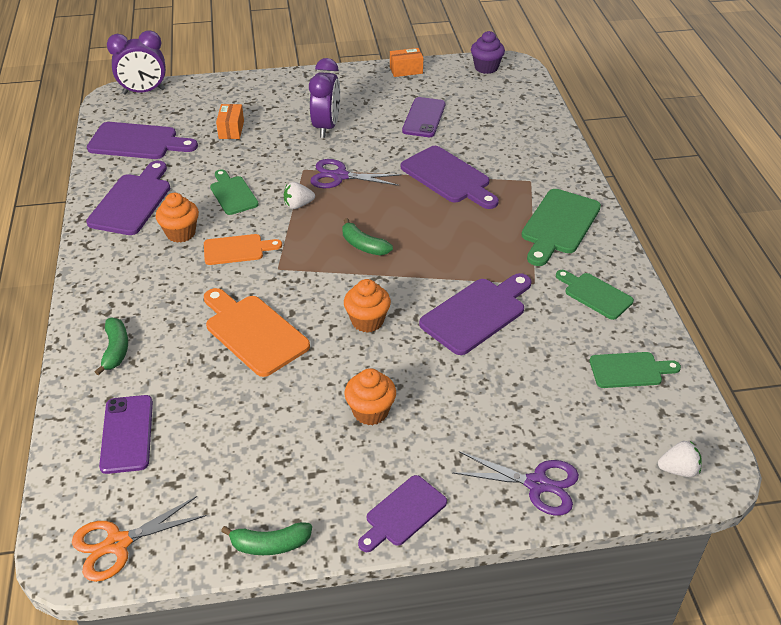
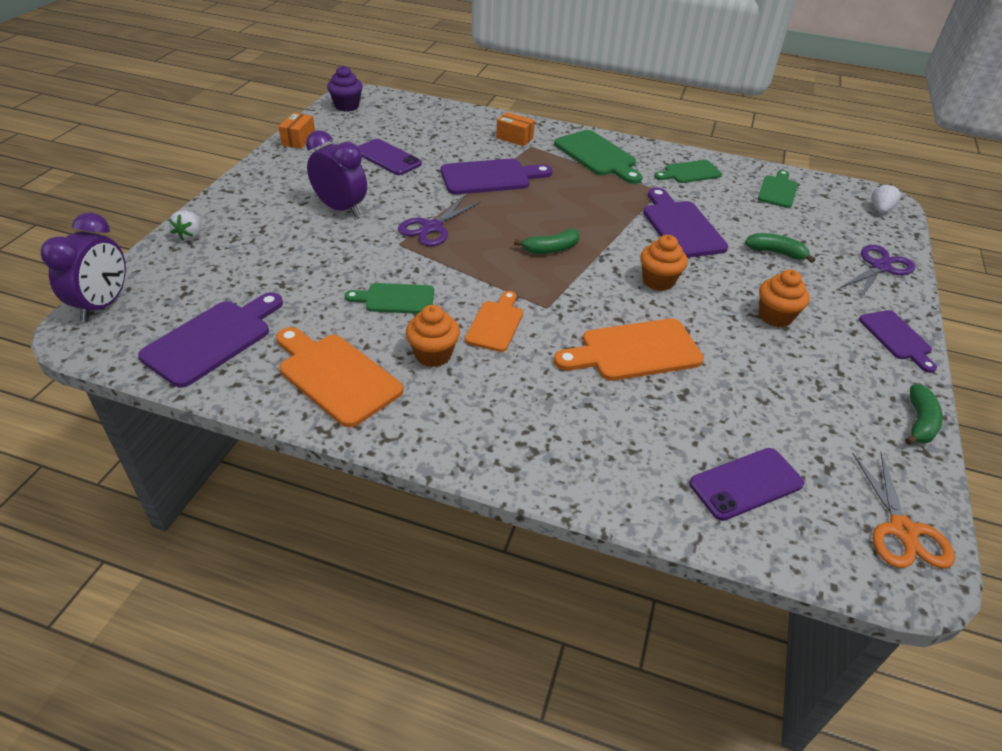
camera: 65 degrees left, 0 degrees up
(116, 350) = (606, 459): green banana -> green banana (776, 253)
(127, 434) = (746, 484): purple phone -> purple phone turned 45 degrees counterclockwise
(132, 202) = (336, 376): purple cutting board -> orange cutting board
(231, 130) = (273, 265): orange box -> orange box (514, 138)
(298, 205) = (455, 265): white strawberry -> white strawberry (190, 236)

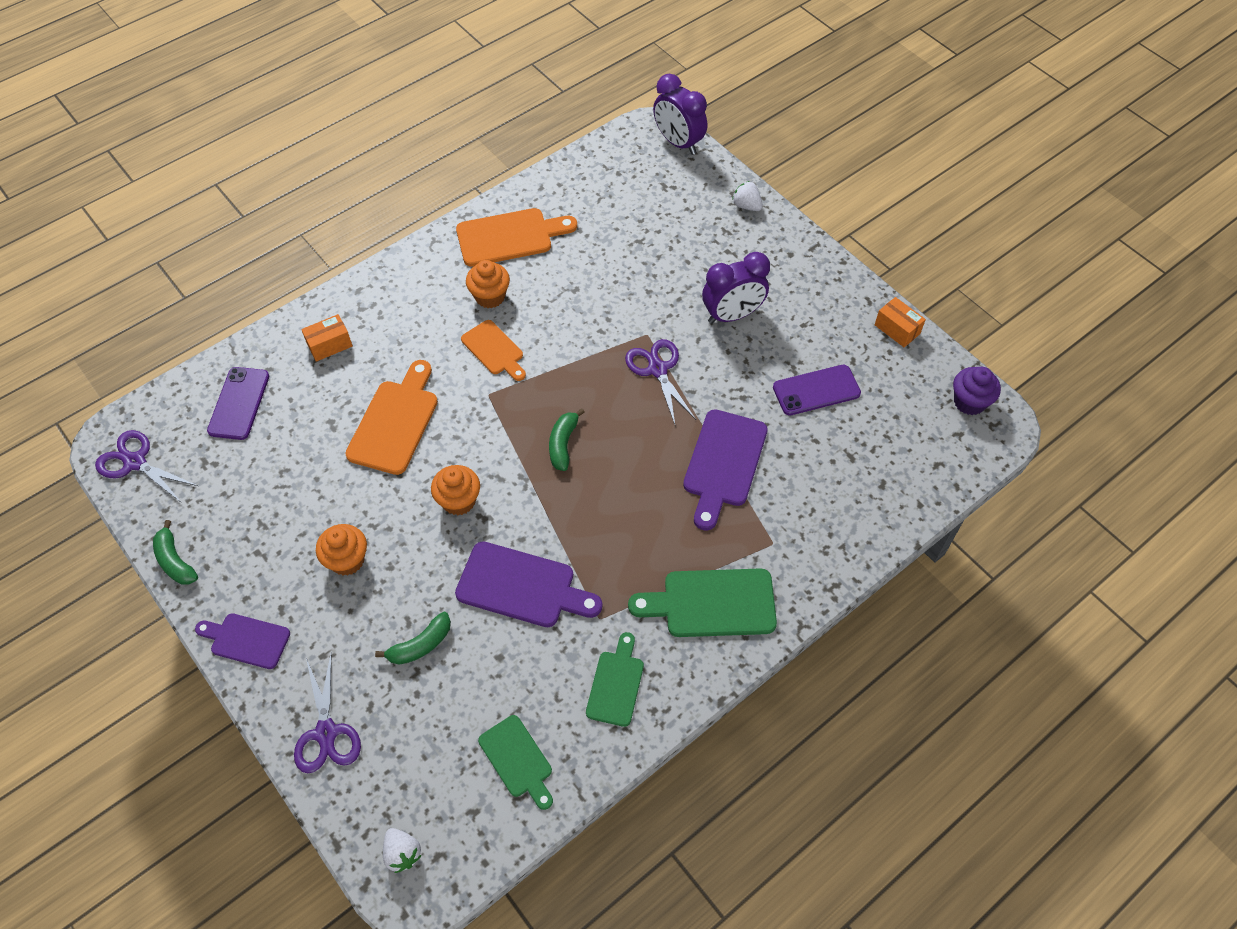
camera: 125 degrees right, 15 degrees up
(212, 340) = (597, 187): purple cutting board -> none
(396, 299) = (570, 301): green cutting board -> none
(514, 138) = (803, 537): orange box -> orange box (329, 345)
(902, 530) = (135, 462): orange scissors -> purple scissors

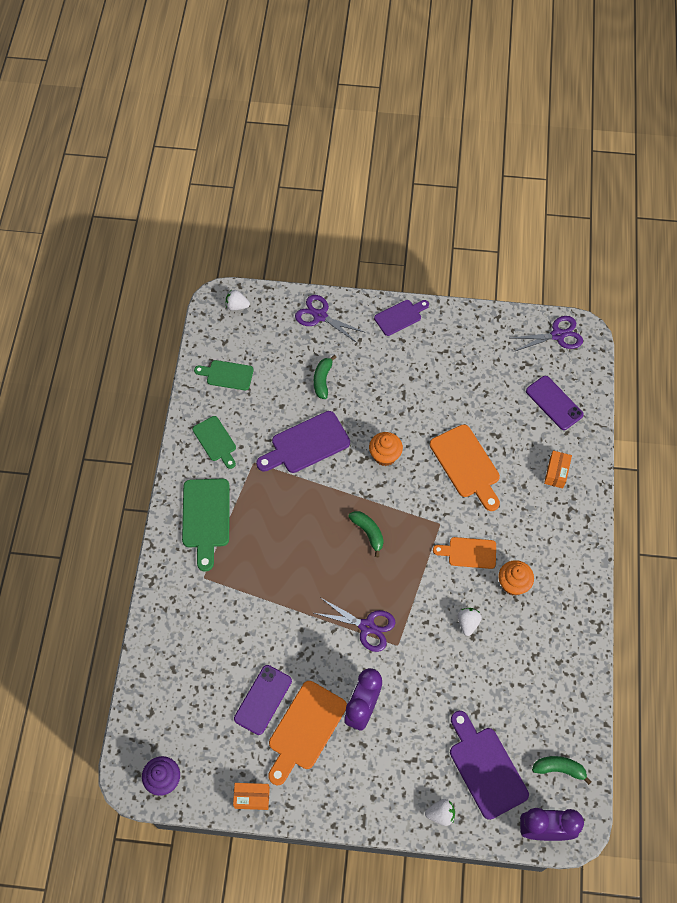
camera: 135 degrees right, 5 degrees up
(175, 561) = (475, 316): green banana -> green banana (559, 769)
(347, 560) = (401, 383): orange cupcake -> none
(509, 237) = (554, 637): orange cutting board -> orange cutting board (305, 729)
(566, 301) = (468, 623): none -> white strawberry
(712, 603) = (206, 517): green cutting board -> green cutting board turned 135 degrees clockwise
(723, 463) = (272, 600): purple cutting board -> purple cutting board (485, 768)

